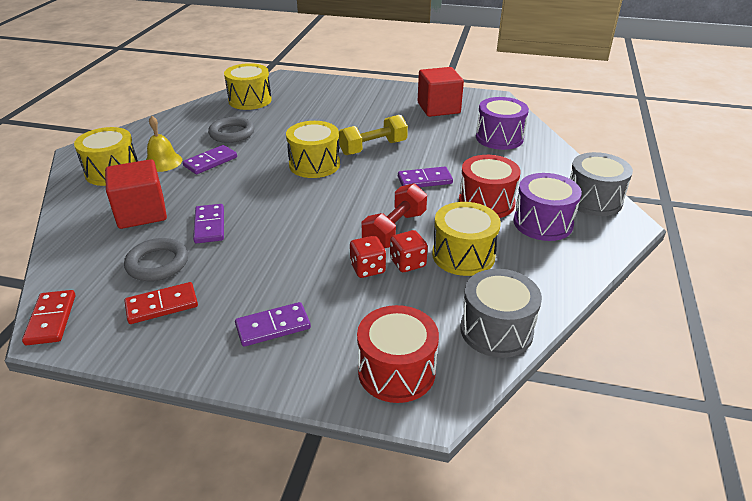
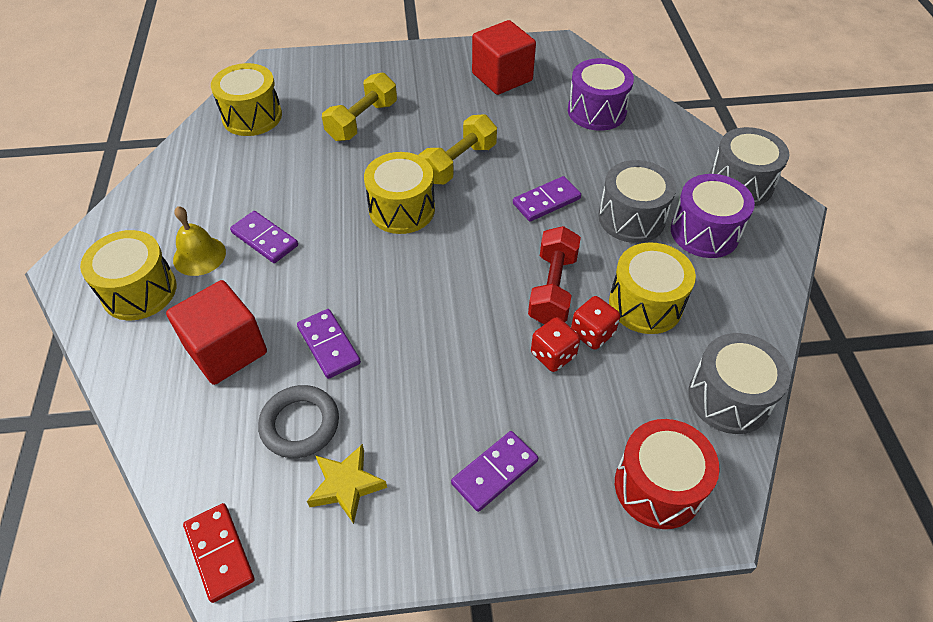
camera: 20 degrees left, 15 degrees up
(162, 305) = (346, 485): red domino -> yellow star
(210, 162) = (265, 239): purple domino -> purple domino turned 75 degrees counterclockwise
(232, 133) = (263, 182): grey ring -> none
(321, 114) = (362, 121): none -> yellow dumbbell
(486, 202) = (631, 218): red drum -> grey drum

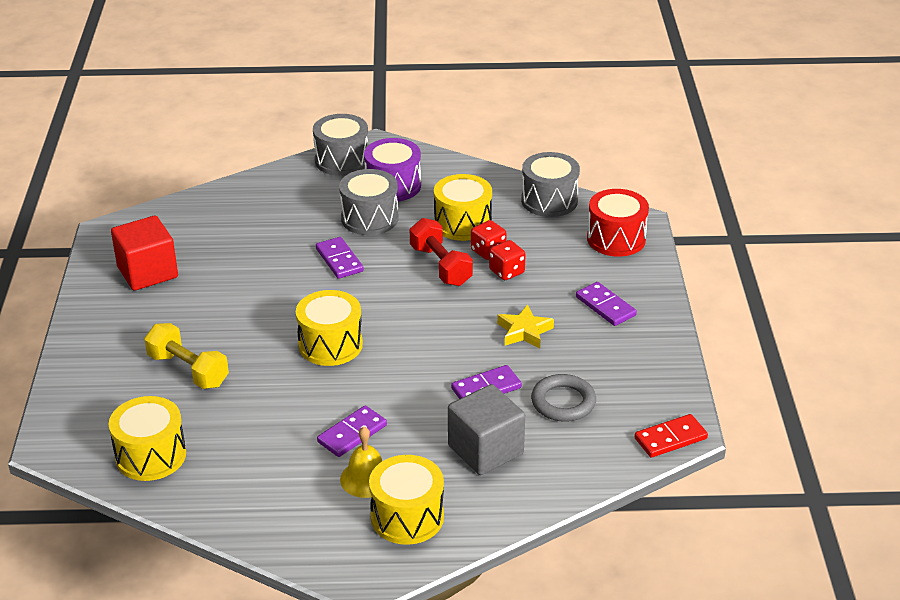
camera: 85 degrees left, 15 degrees down
(226, 350) = (485, 450): red cube -> grey cube
(346, 485) = (616, 377): yellow star -> yellow star (524, 331)
(458, 163) = (275, 308): yellow dumbbell -> none
(552, 288) = (440, 266): red dumbbell -> red dumbbell turned 45 degrees clockwise
(596, 111) = (224, 220): purple drum -> none

